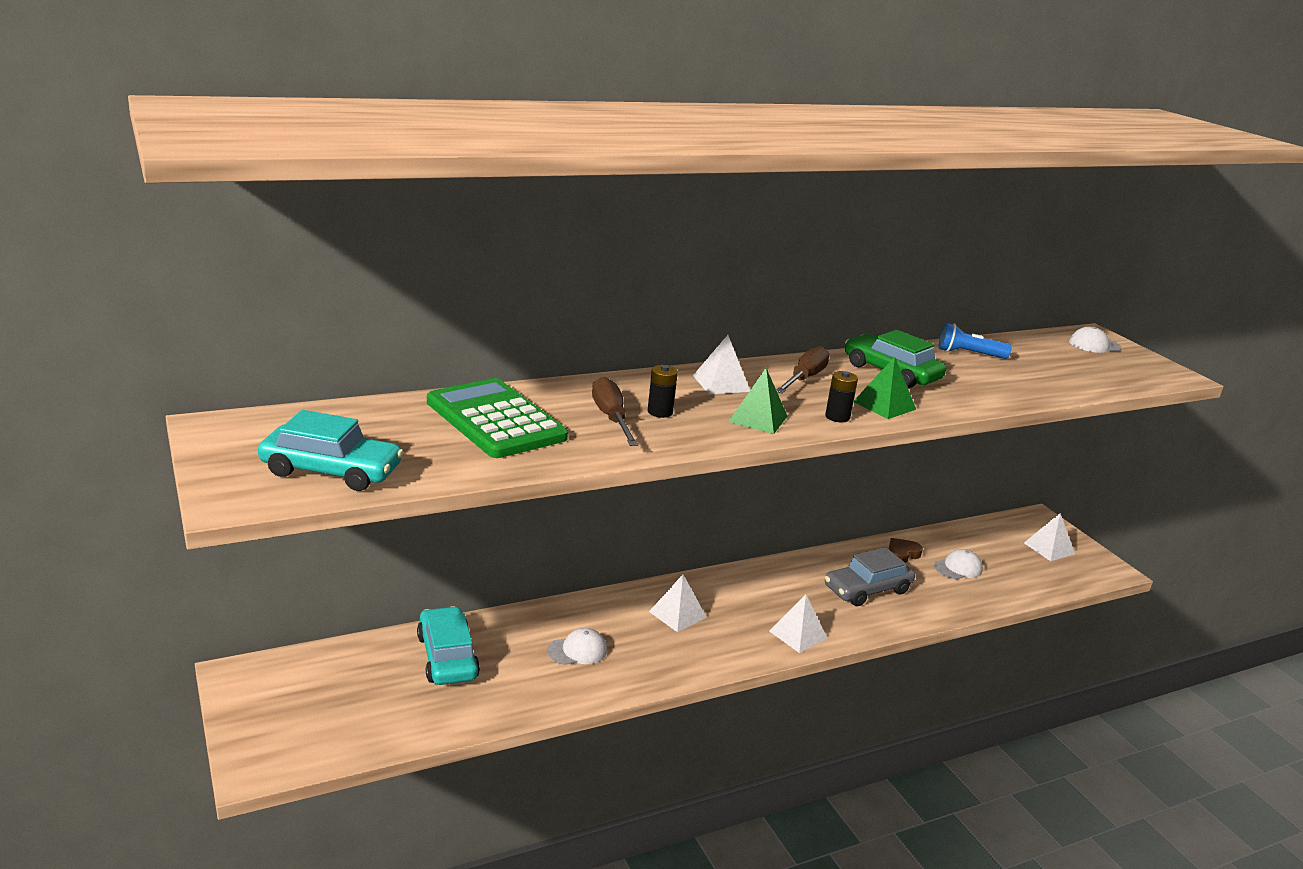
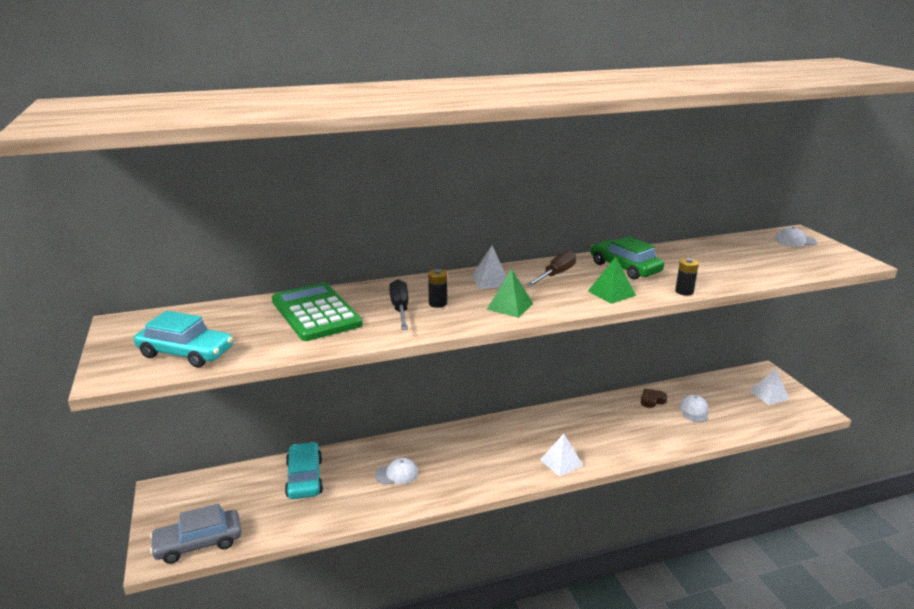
camera: 10 degrees right, 0 degrees up
(611, 418) = (400, 309): brown screwdriver -> black screwdriver
(677, 614) = (474, 447): white pyramid -> none
(837, 417) = (572, 303): black battery -> black battery (684, 291)
(867, 589) = (620, 427): grey car -> grey car (198, 543)
(958, 568) = (694, 411): white cap -> white cap turned 60 degrees counterclockwise
(968, 354) = (690, 252): blue flashlight -> none

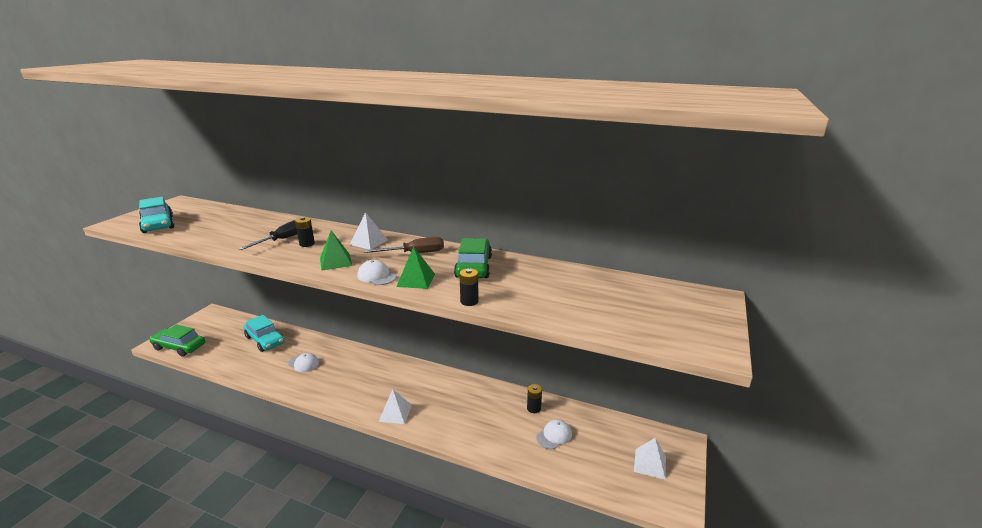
camera: 40 degrees right, 0 degrees up
(198, 543) = (179, 347): grey car -> green car
(304, 478) = (265, 340): turquoise car -> turquoise car turned 105 degrees clockwise
(316, 313) = (246, 226): green calculator -> none
(652, 400) = (533, 408): brown heart -> black battery
(795, 241) = (691, 303): white cap -> white cap (377, 276)

